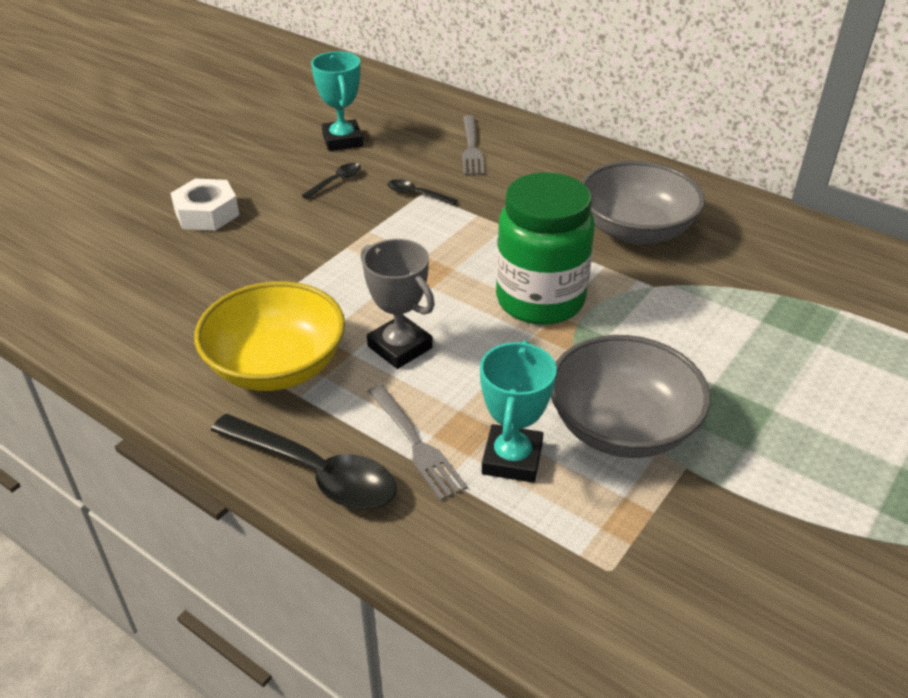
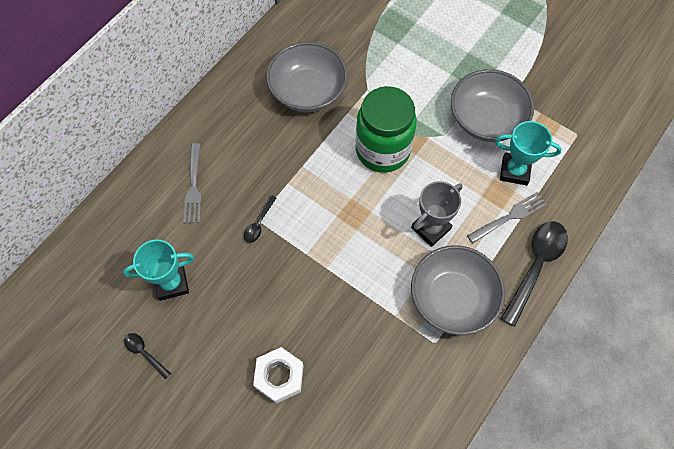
camera: 90 degrees left, 25 degrees up
(276, 366) = (452, 298): yellow bowl -> grey bowl
(336, 181) = (237, 282): black spoon -> black spoon (145, 353)
(471, 148) = (193, 186): grey fork -> grey fork turned 90 degrees clockwise

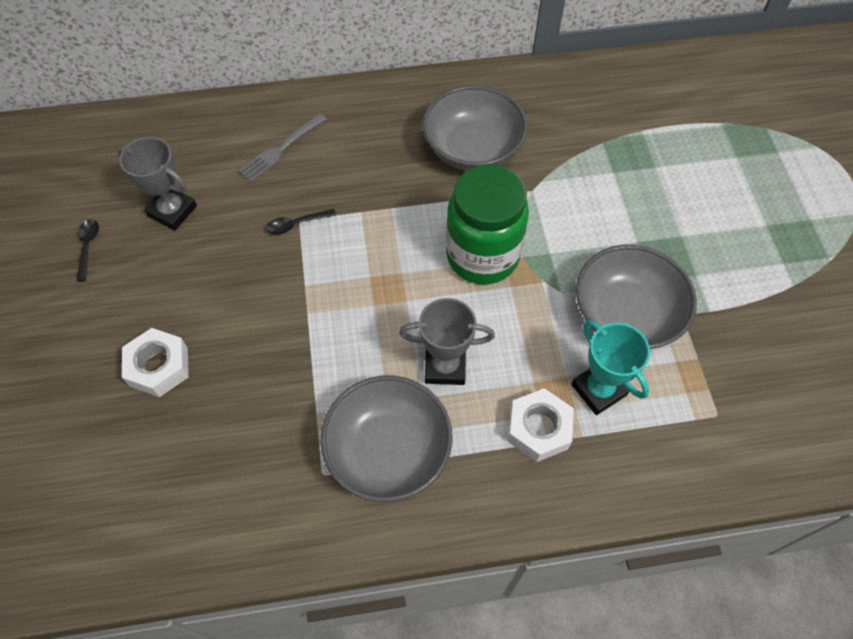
camera: 45 degrees right, 5 degrees down
(172, 283) = (172, 211): turquoise trophy -> grey trophy
(509, 217) = (538, 429): grey fork -> white nut
(535, 267) = (510, 503): black spoon -> none

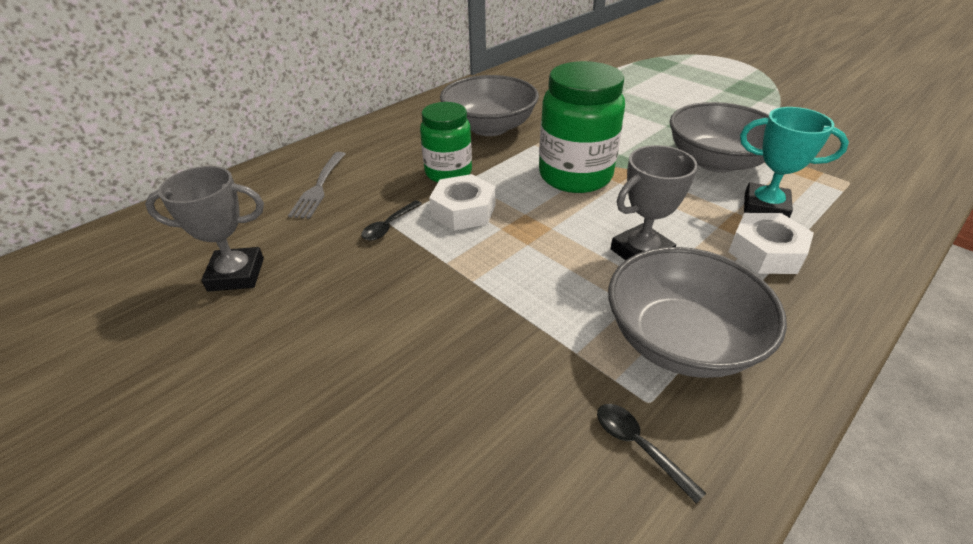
camera: 35 degrees left, 20 degrees down
(88, 247) = (141, 354): black spoon -> black spoon (639, 447)
(159, 366) = (347, 418): white nut -> white nut (463, 210)
(386, 190) = (448, 173): none -> green jar

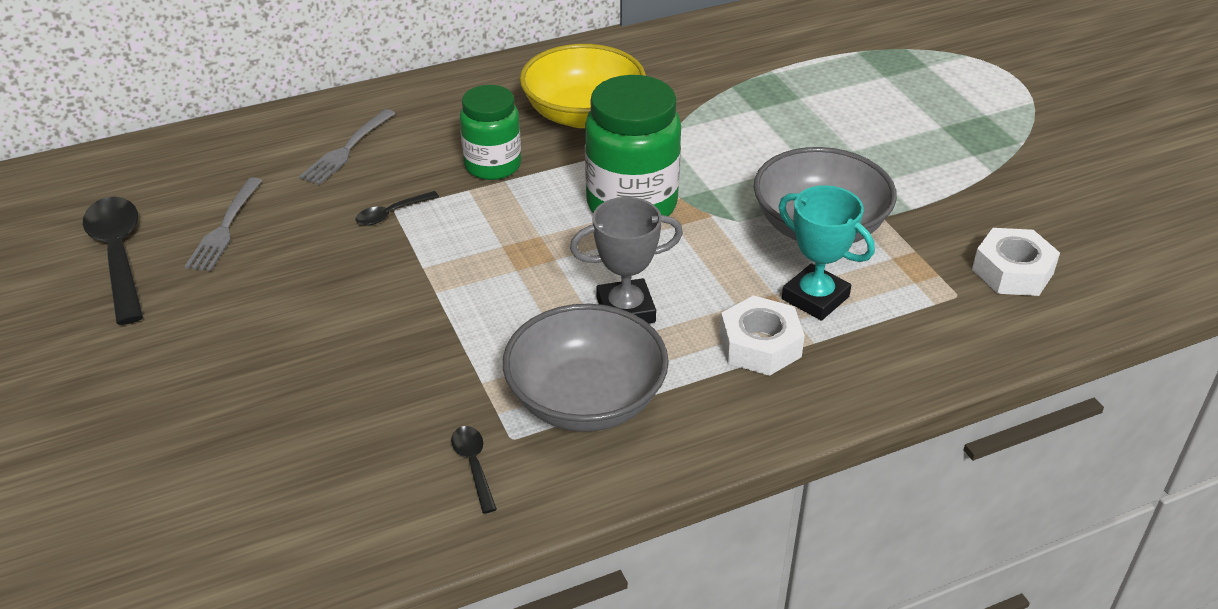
camera: 20 degrees right, 0 degrees up
(130, 331) = (119, 256): none -> black spoon
(236, 274) = (225, 227): grey trophy -> grey fork
(463, 210) = (478, 216): white nut -> white nut (1012, 271)
(489, 127) = (583, 114): grey bowl -> yellow bowl

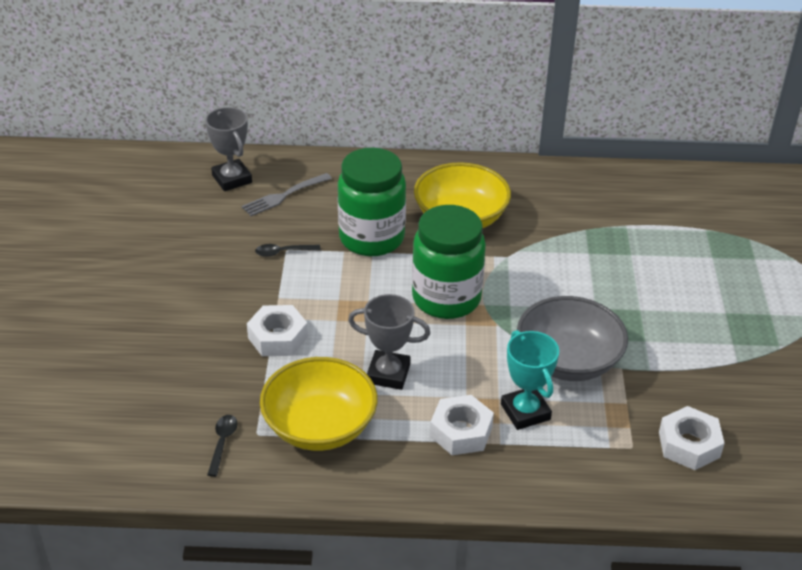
camera: 25 degrees right, 0 degrees up
(119, 256) = (102, 227): black spoon -> none
(225, 227) = (175, 228): grey fork -> none
(263, 149) = (232, 179): none -> grey trophy
(456, 314) = (278, 337): none -> white nut
(493, 165) = (371, 238): green jar -> green jar, size x1.54
(586, 400) = (320, 426): grey bowl -> yellow bowl

